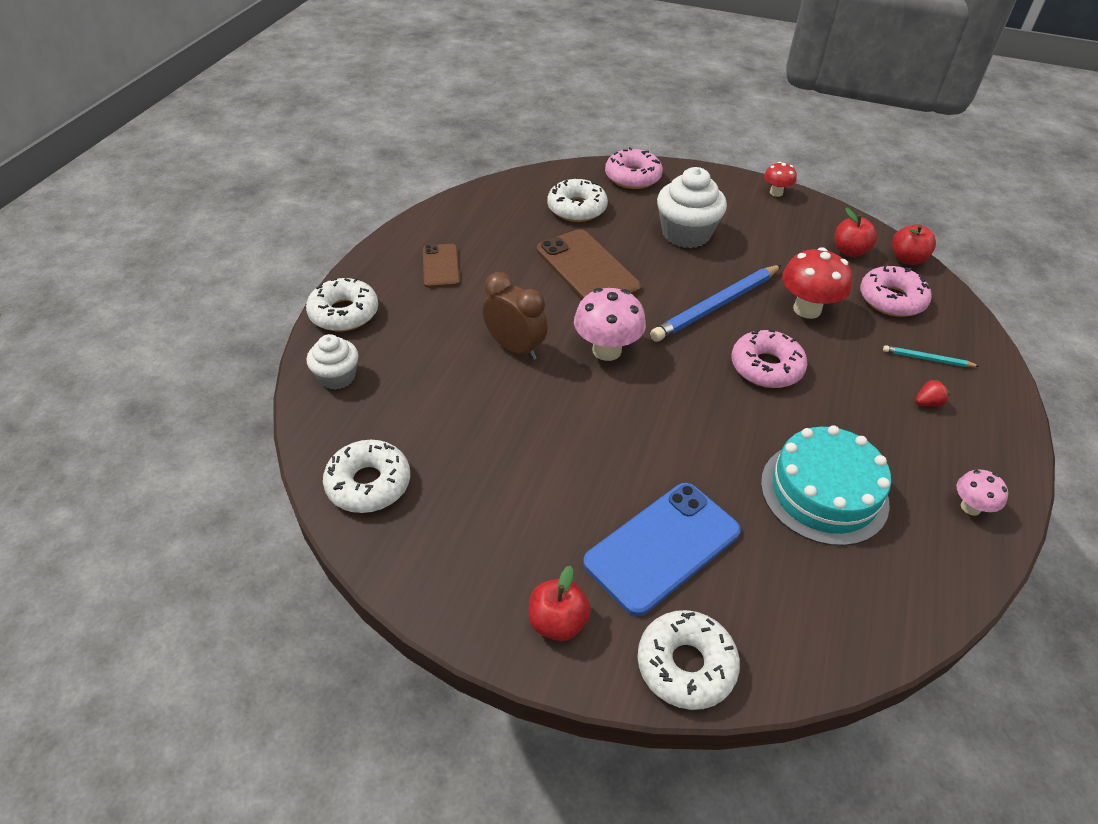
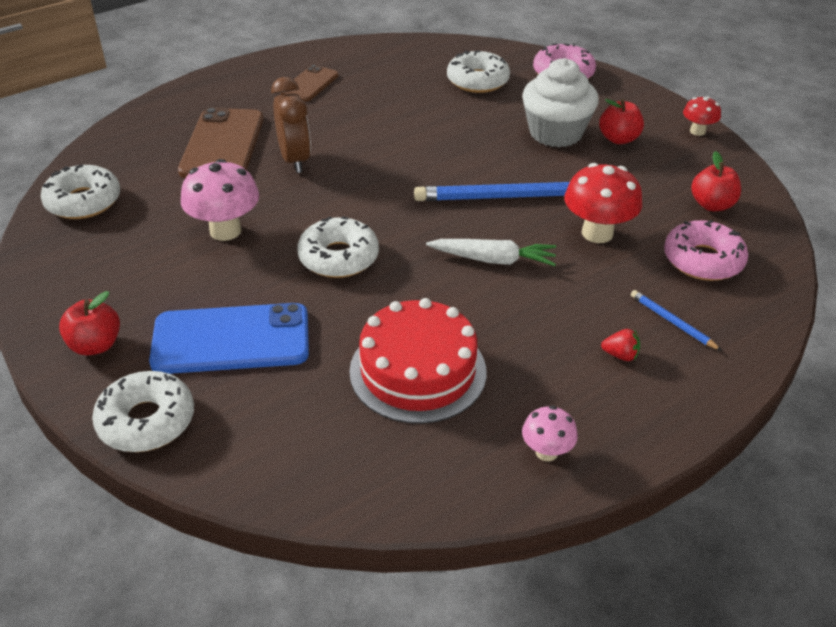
camera: 35 degrees right, 5 degrees down
(337, 377) = (145, 128): white cupcake -> none
(344, 313) = (200, 90): white donut -> white donut (338, 257)
(587, 269) = (427, 128): brown phone -> brown phone (222, 145)
(606, 350) = (366, 190): pink mushroom -> pink mushroom (225, 231)
(766, 367) = (493, 260): pink donut -> white carrot
(824, 492) = (418, 371): turquoise cake -> red cake
(907, 259) = (771, 235): red apple -> red apple (618, 139)
(927, 359) = (672, 322): turquoise pencil -> blue pencil

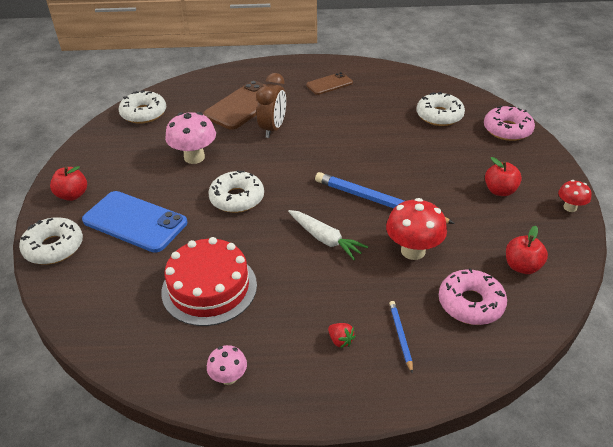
camera: 35 degrees right, 0 degrees up
(555, 133) = (457, 170): white cupcake -> none

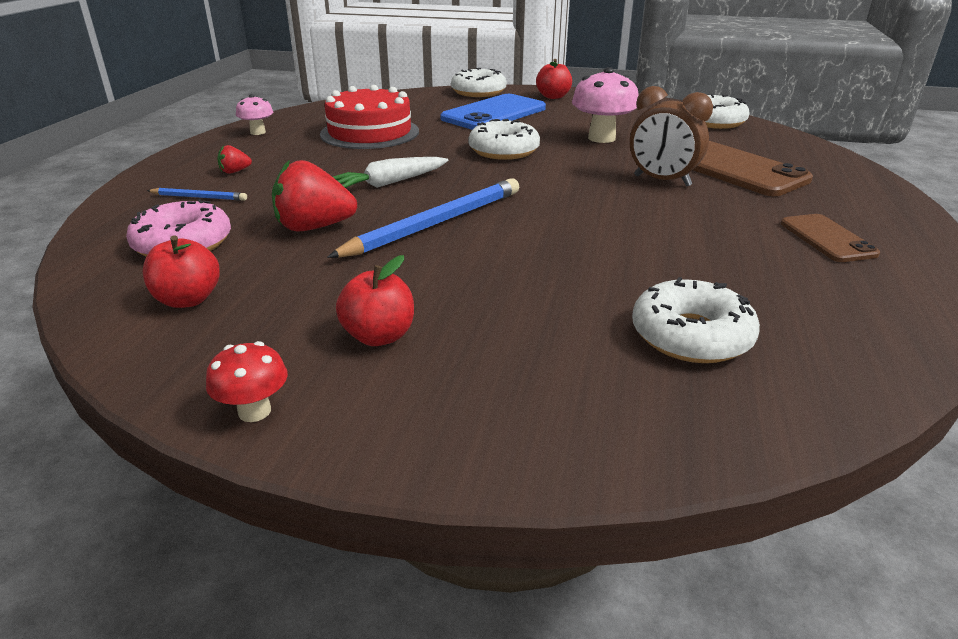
camera: 105 degrees right, 10 degrees down
(413, 251) = (314, 227): red mushroom -> red strawberry
(507, 130) = (605, 425): pink donut -> none

